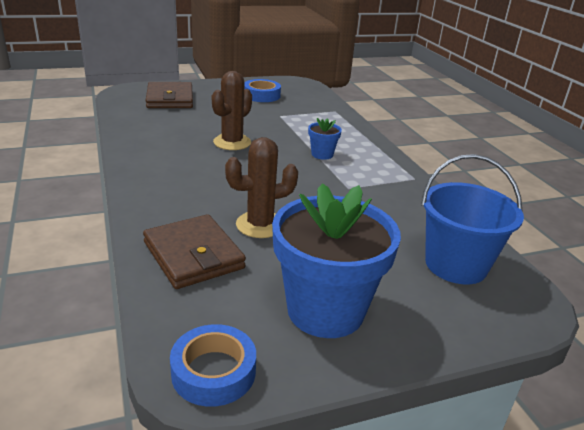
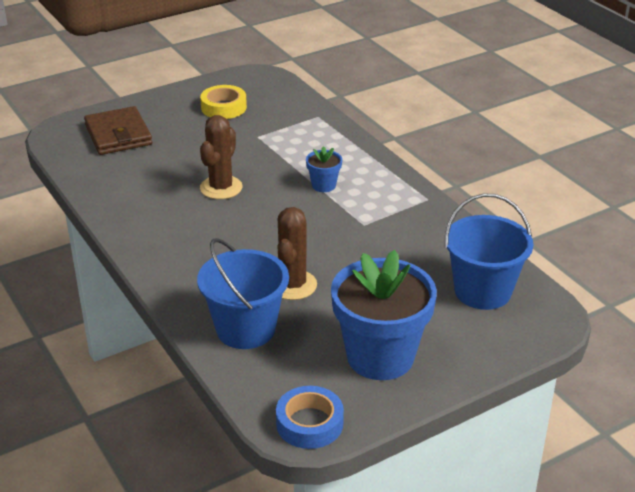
camera: 10 degrees left, 5 degrees up
(193, 255) = (245, 329): brown wallet -> blue bucket
(260, 225) = (293, 285): brown cactus -> brown cactus turned 45 degrees counterclockwise
(262, 95) = (223, 107): blue tape -> yellow tape

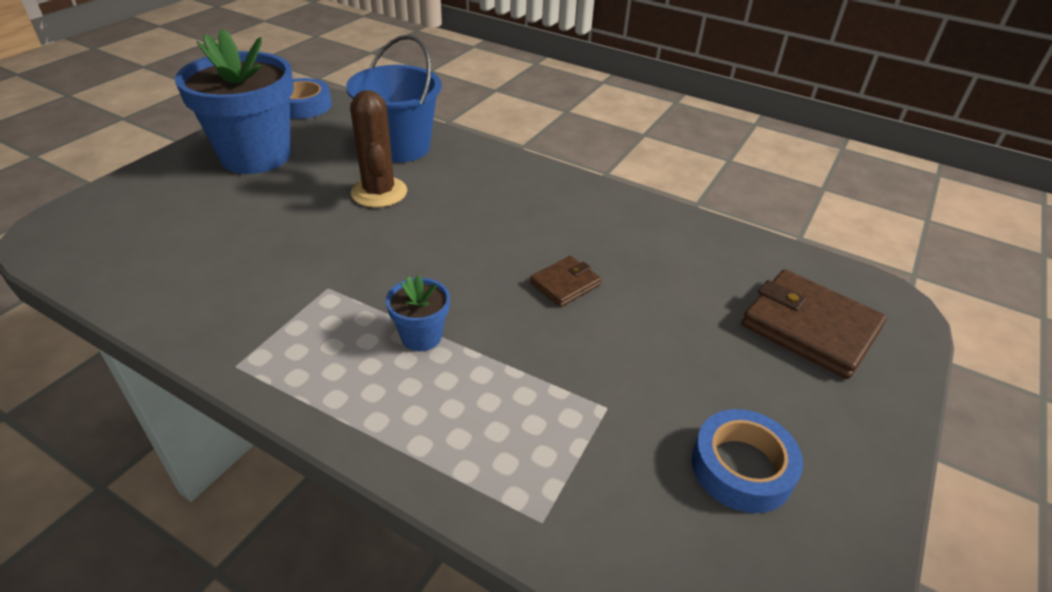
camera: 150 degrees right, 5 degrees up
(221, 188) = (565, 284): brown cactus -> brown wallet
(223, 107) = (742, 467): yellow tape -> blue tape
(482, 291) = (140, 242): blue bucket -> none

